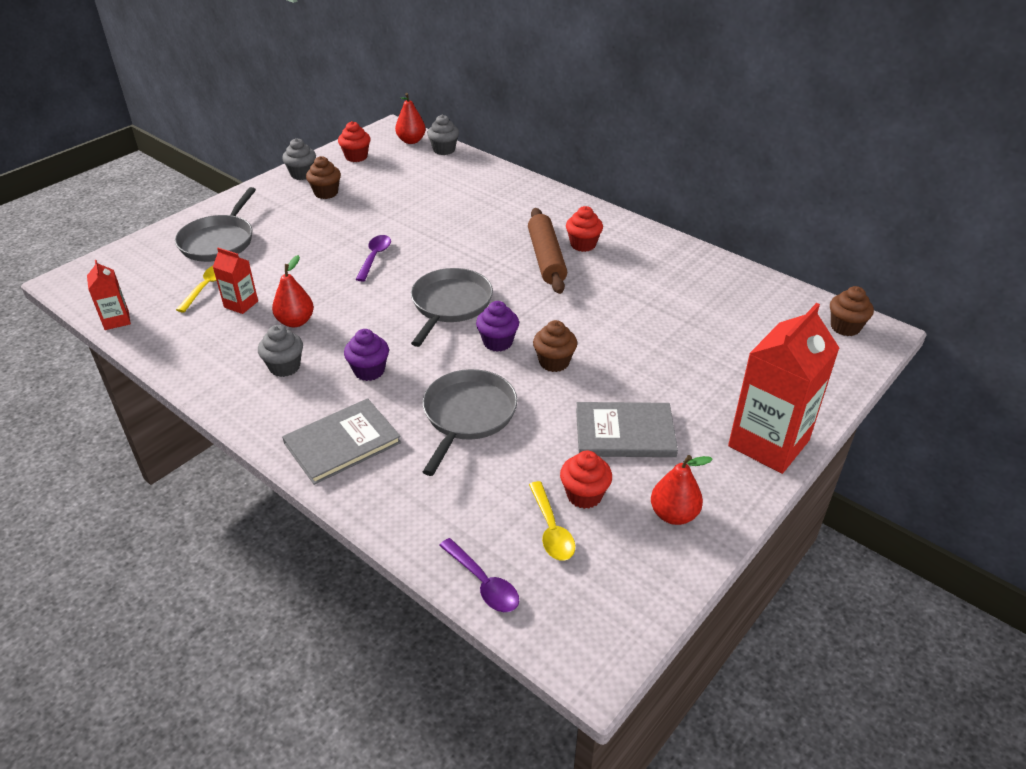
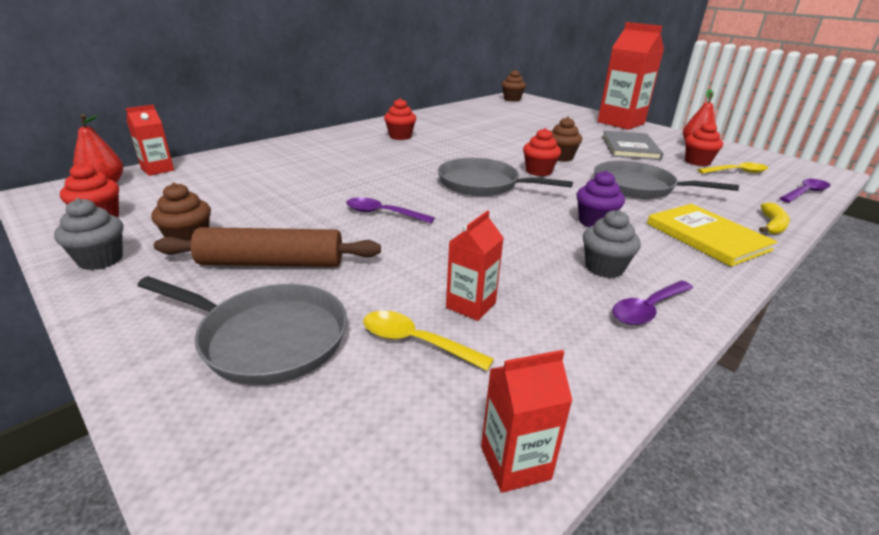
camera: 85 degrees left, 10 degrees down
(226, 381) = (648, 309): none -> purple spoon
(295, 321) = (512, 262): red pear -> none
(342, 443) = (707, 236): grey book -> yellow book
(373, 505) = (772, 225): none -> yellow banana
(444, 150) = (157, 169): grey cupcake -> red carton
(497, 342) = (538, 171): purple cupcake -> red cupcake
(546, 258) = (416, 148): brown rolling pin -> brown rolling pin (272, 263)

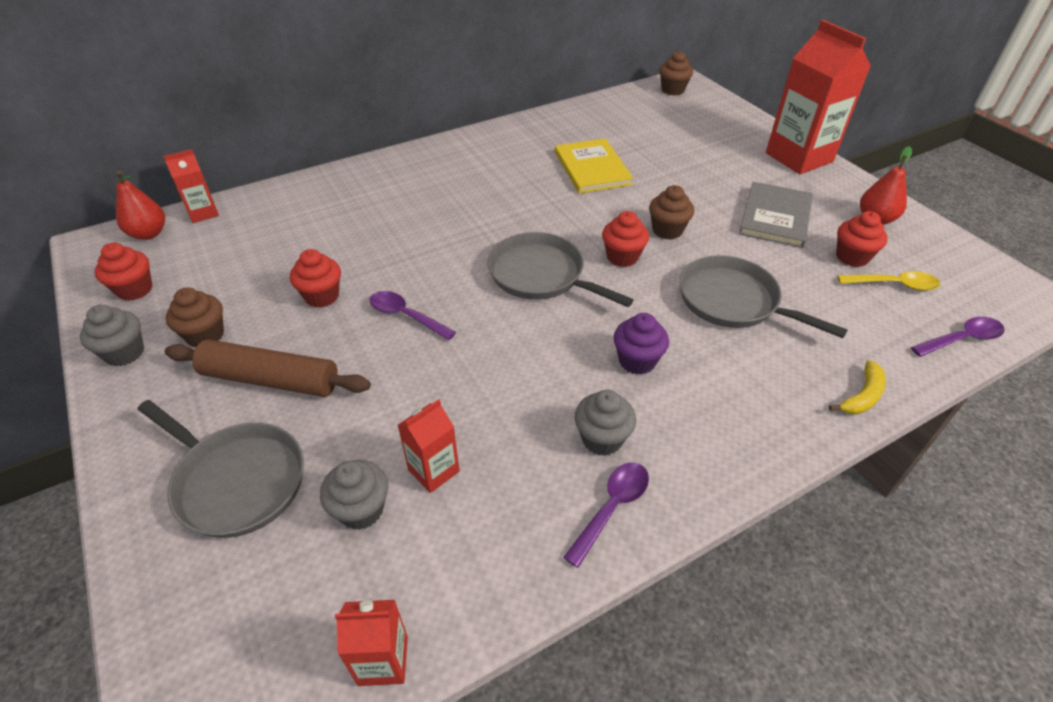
camera: 15 degrees right, 15 degrees up
(400, 136) = (485, 169): red cupcake -> red cupcake (322, 296)
(416, 342) = (361, 509): yellow spoon -> grey cupcake
(648, 309) = (611, 508): purple spoon -> purple spoon turned 150 degrees clockwise
(707, 236) = (760, 405): yellow book -> yellow book (592, 168)

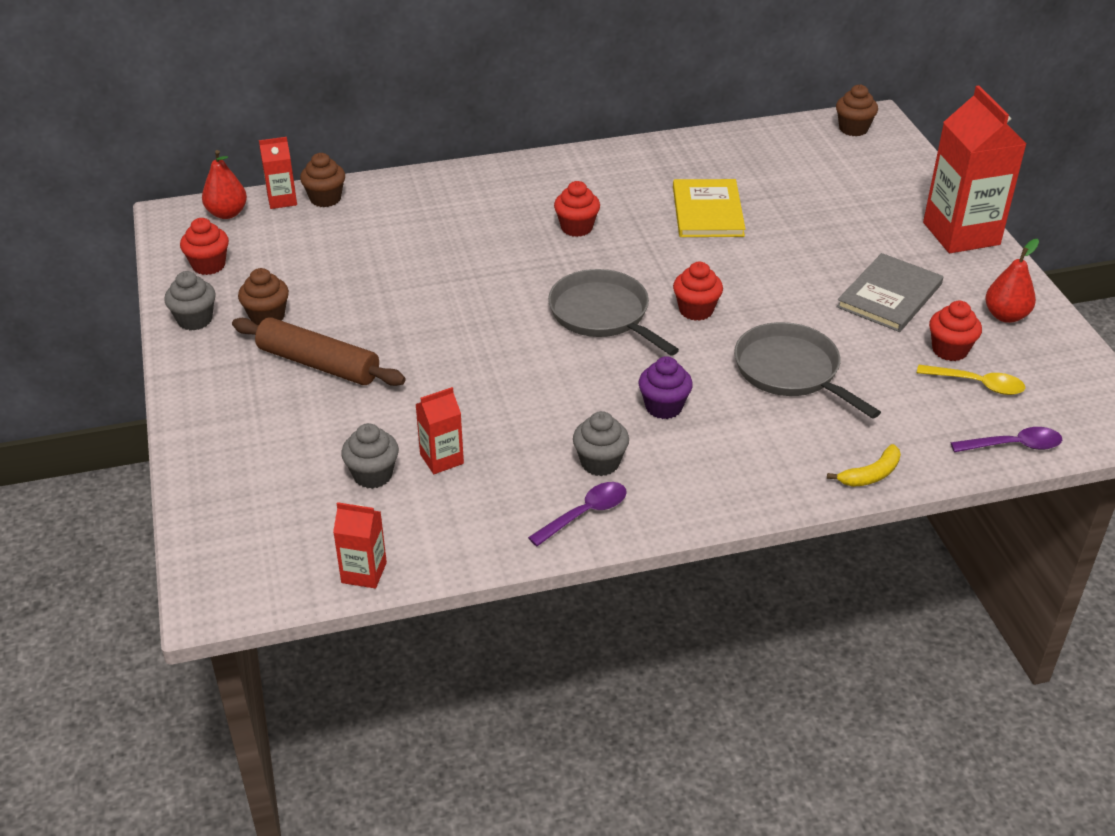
camera: 15 degrees right, 5 degrees down
(237, 481) = (276, 436): grey pan -> none
(322, 296) = (380, 299): red cupcake -> red cupcake (576, 228)
(406, 316) = (456, 330): purple spoon -> none
(667, 230) = (758, 291): brown cupcake -> brown cupcake (325, 199)

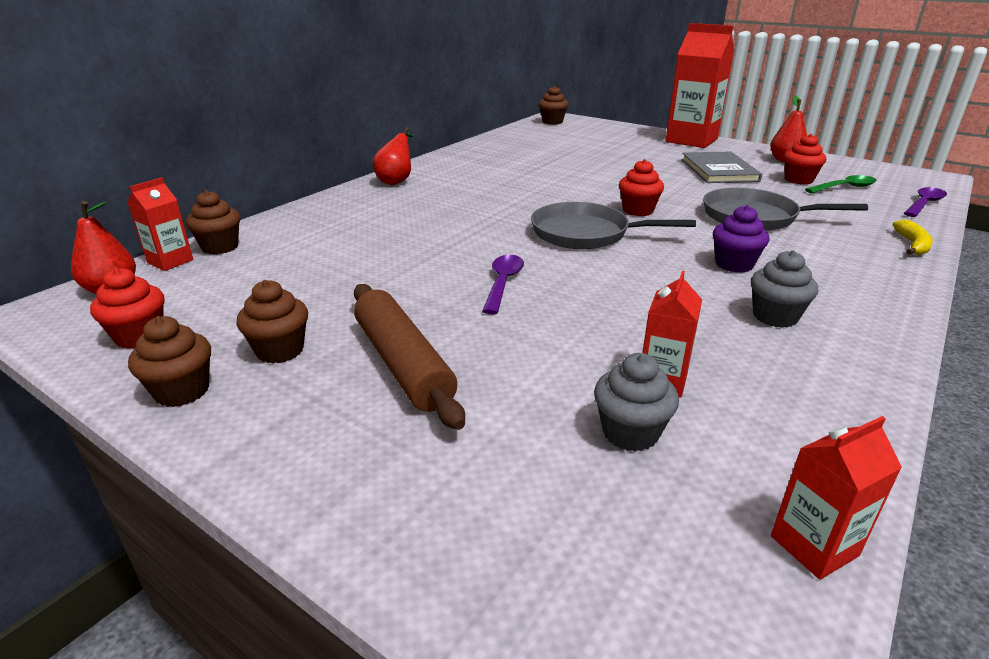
camera: 40 degrees left, 10 degrees down
(195, 320) = (182, 391): grey cupcake -> brown cupcake
(318, 364) = (403, 364): brown rolling pin -> brown rolling pin turned 75 degrees clockwise
(545, 170) = (396, 181): none -> red pear
(576, 228) = (475, 199): red cupcake -> none
(585, 514) = (845, 357): purple spoon -> purple spoon (503, 283)
(707, 211) = (545, 169): yellow book -> none
(977, 384) = (844, 187): yellow spoon -> green spoon

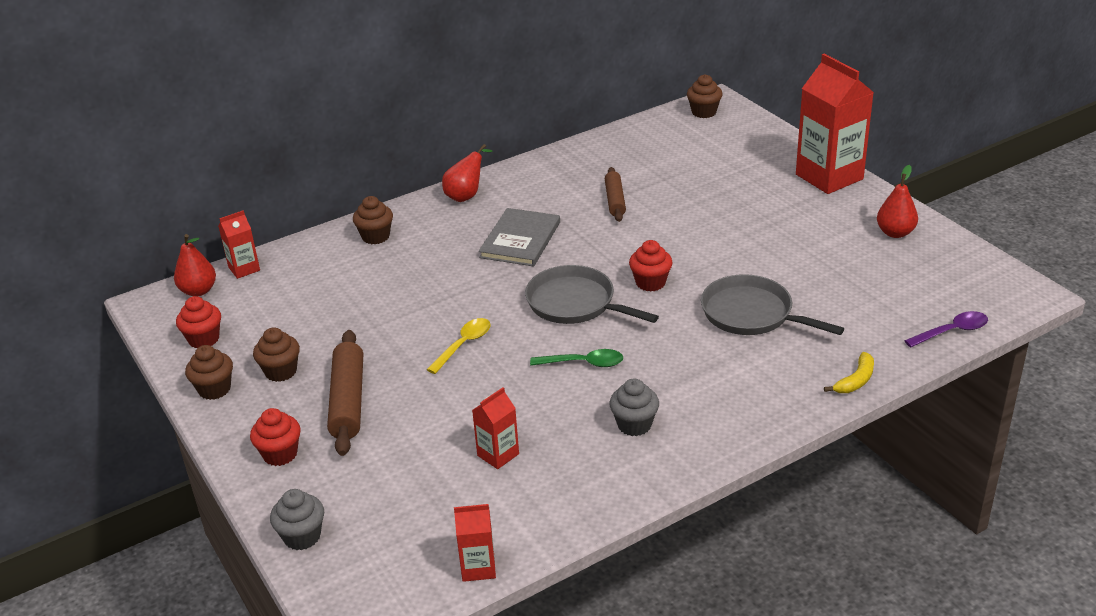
camera: 25 degrees right, 5 degrees up
(220, 247) = (283, 259): brown cupcake -> brown cupcake (375, 236)
(503, 283) = (463, 345): purple spoon -> yellow spoon
(540, 168) = (615, 200): none -> brown rolling pin
(630, 433) = (444, 483): grey cupcake -> grey cupcake (302, 536)
(719, 170) = (798, 237): grey book -> grey book (520, 240)
(734, 264) = (664, 367): purple cupcake -> none
(798, 180) = (866, 269): red cupcake -> red cupcake (280, 454)
(844, 187) = (901, 290): green spoon -> green spoon (583, 363)

